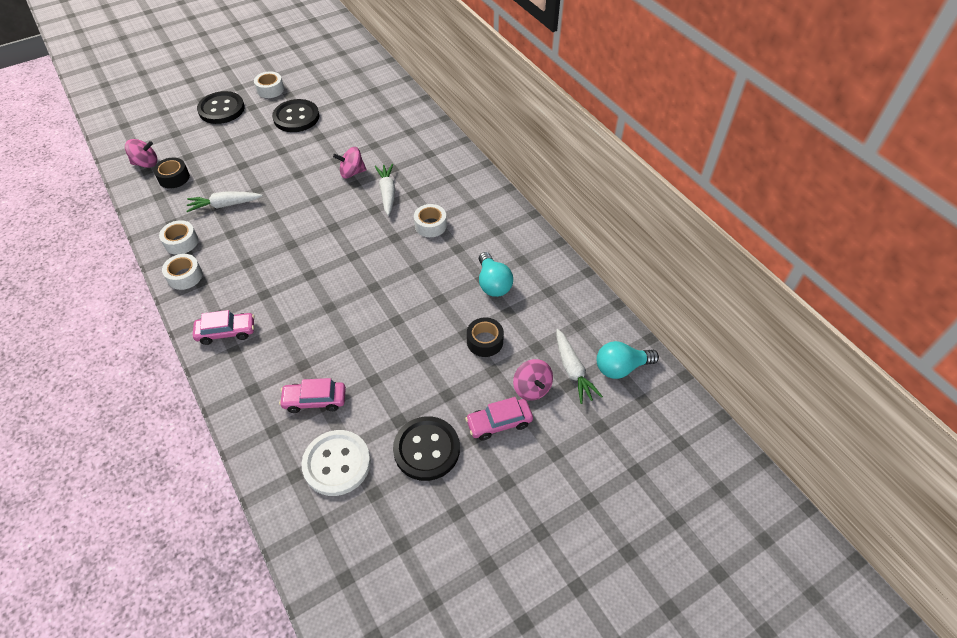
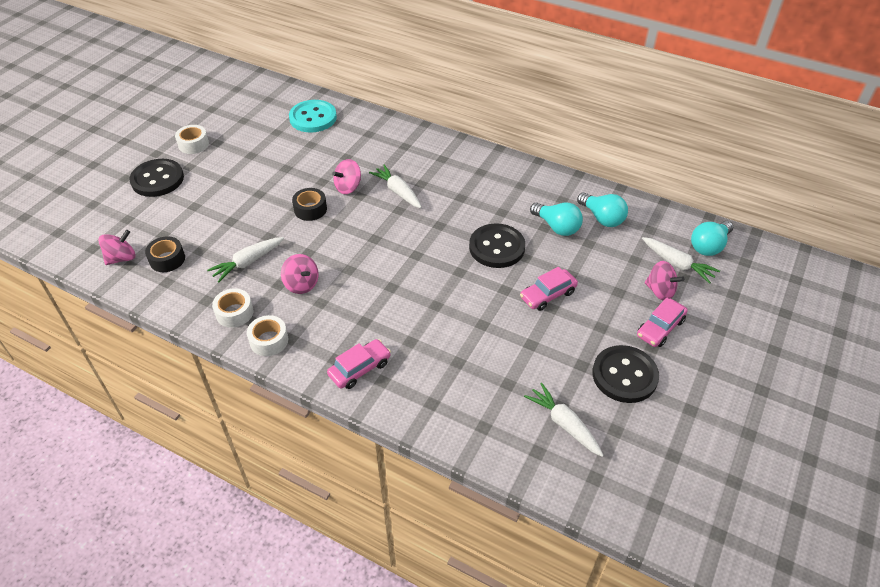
camera: 30 degrees left, 5 degrees down
(246, 241) = (301, 284): none -> pink spinning top
(296, 117) = (246, 160): black button -> black button (496, 247)
(315, 400) = (497, 385): pink car -> pink car (547, 295)
(337, 463) = (564, 424): white button -> white carrot
(377, 100) = (313, 118): none -> turquoise button
(430, 225) = (461, 203): white tape -> none
(485, 341) = (592, 273): black tape -> black tape (310, 209)
(542, 293) = (602, 218): none -> turquoise light bulb

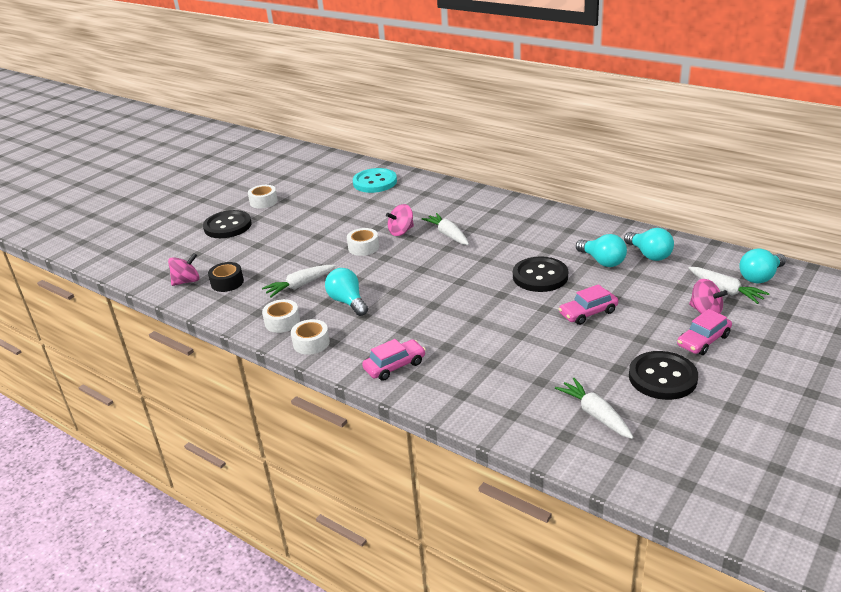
camera: 10 degrees right, 15 degrees down
(301, 284) = (347, 302): pink spinning top -> turquoise light bulb
(310, 209) = (363, 247): black tape -> white tape

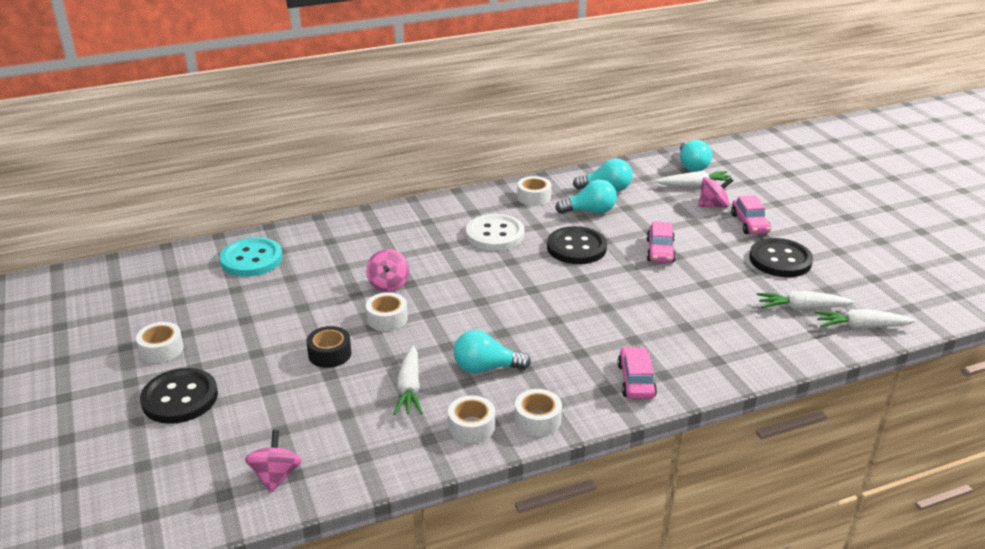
camera: 60 degrees left, 0 degrees up
(227, 282) = (327, 442): black tape -> black tape (329, 354)
(448, 234) = (436, 262): white carrot -> white carrot (860, 327)
(512, 240) = (495, 234): none -> white button
(587, 232) = (534, 197): none -> white tape

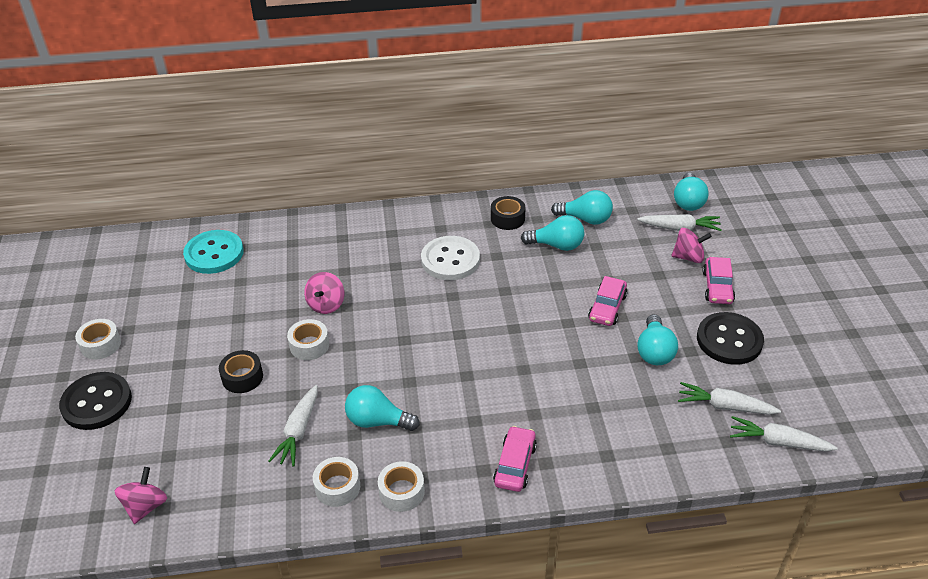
camera: 15 degrees right, 10 degrees up
(534, 197) = (507, 218): white tape -> black tape
(576, 248) = (524, 289): black button -> none
(719, 277) = (654, 351): none -> turquoise light bulb

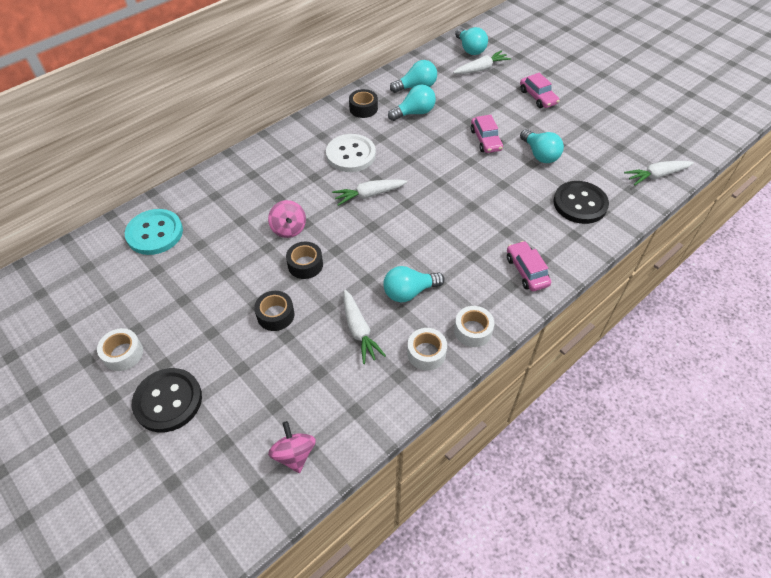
camera: 35 degrees left, 10 degrees up
(309, 345) = (305, 265): white tape -> black tape
(688, 257) = (503, 85): pink spinning top -> none
(724, 406) = (609, 169): white carrot -> white carrot (369, 195)
(729, 340) = (575, 127): black button -> black button (580, 204)

